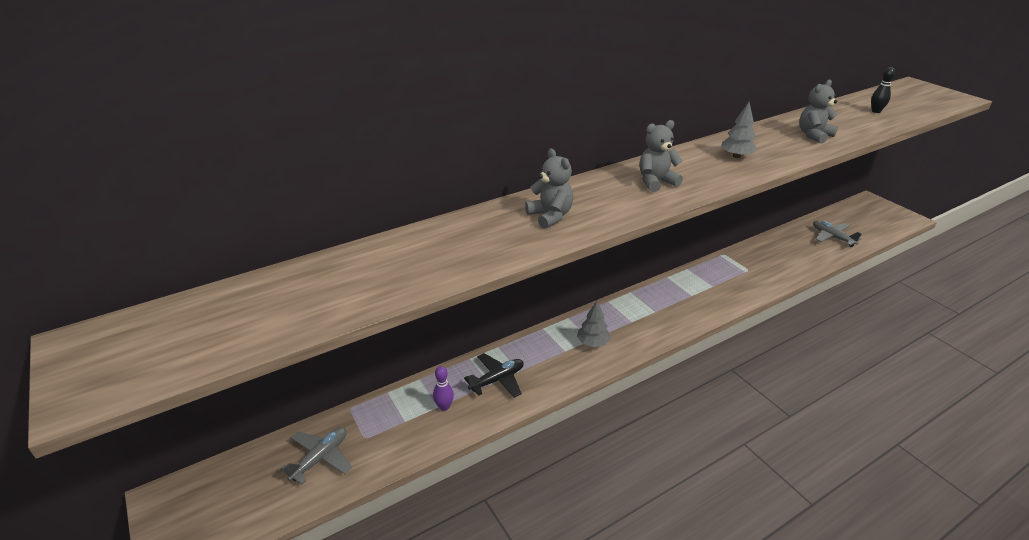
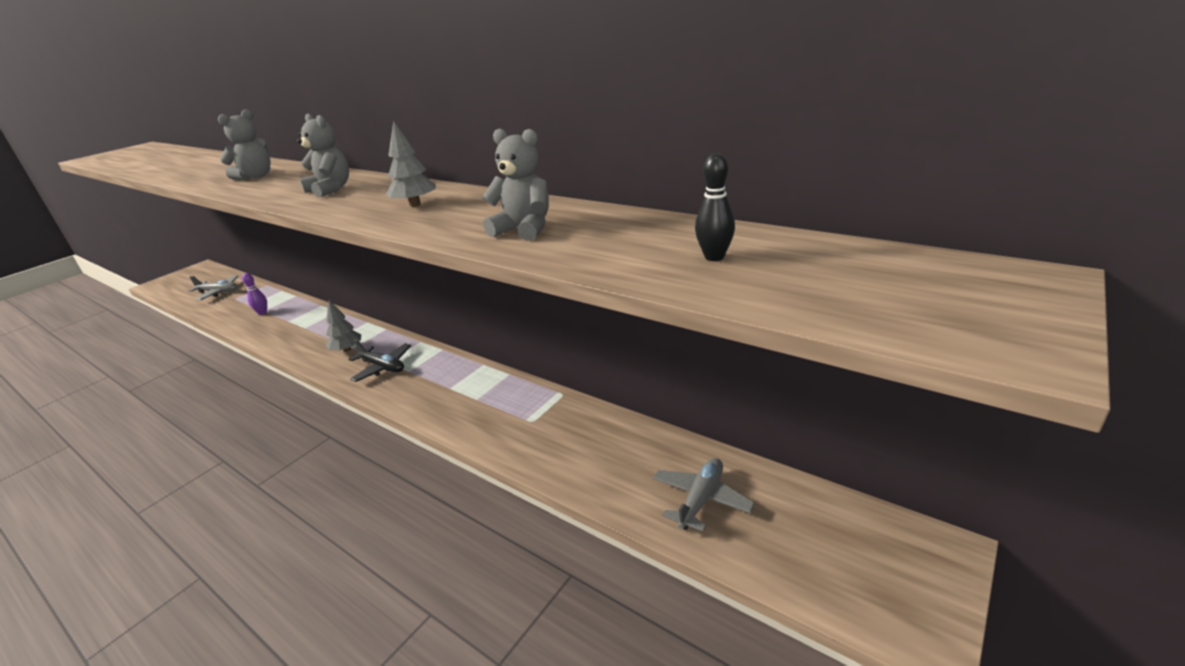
camera: 70 degrees right, 5 degrees down
(497, 380) = (293, 322): black plane -> black plane (383, 367)

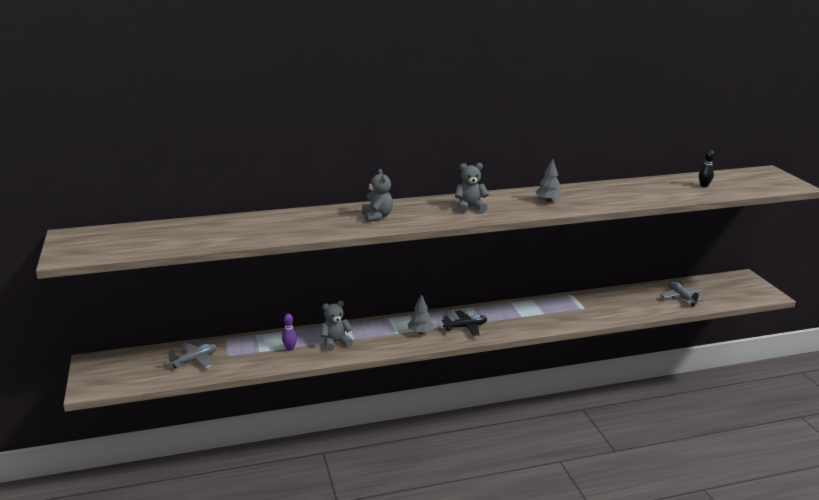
camera: 55 degrees left, 5 degrees down
(524, 229) = (627, 195): grey teddy bear -> grey teddy bear (335, 343)

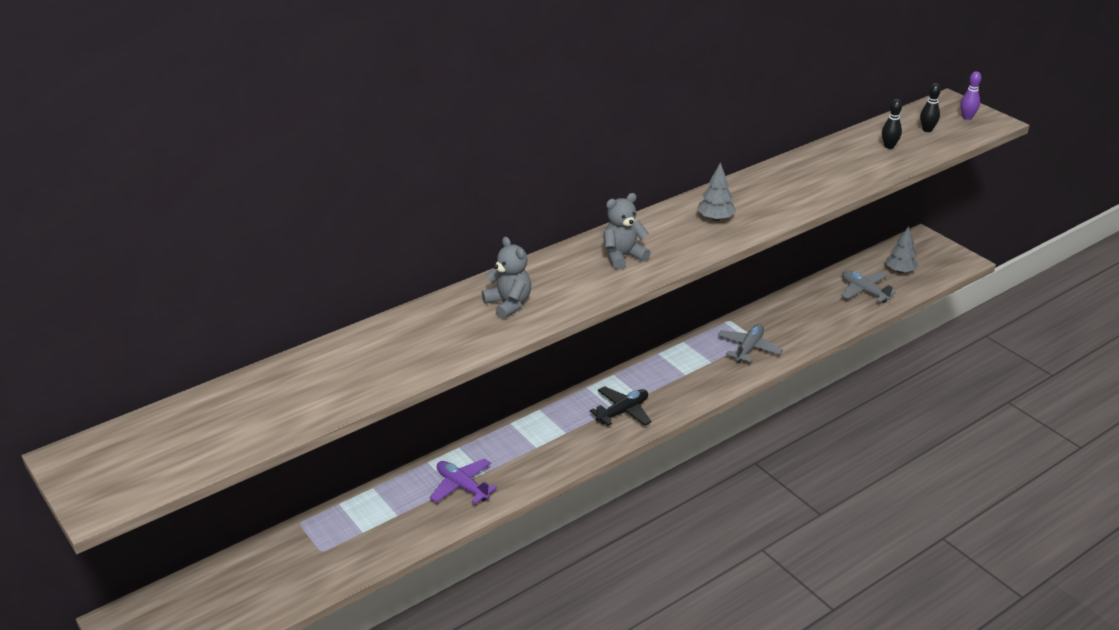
camera: 20 degrees left, 10 degrees up
(195, 360) = (277, 573): grey plane -> grey plane (748, 348)
(290, 349) = (404, 515): purple bowling pin -> purple bowling pin (967, 117)
(335, 343) = (462, 486): grey teddy bear -> purple plane
(420, 332) = (567, 436): grey tree -> grey tree (900, 271)
(740, 182) = (927, 130): none -> black bowling pin

